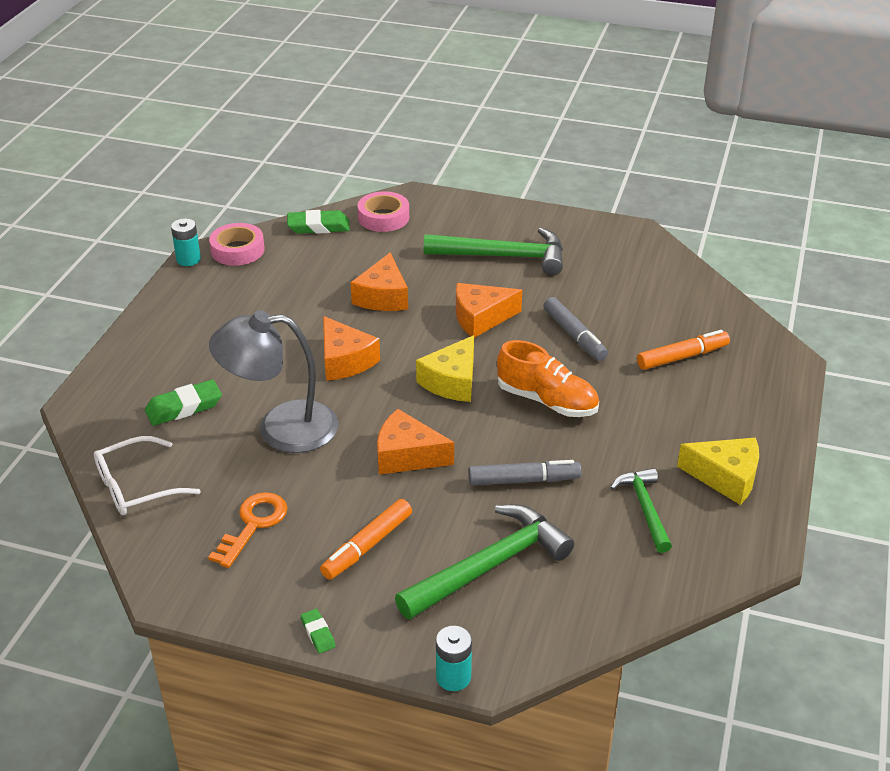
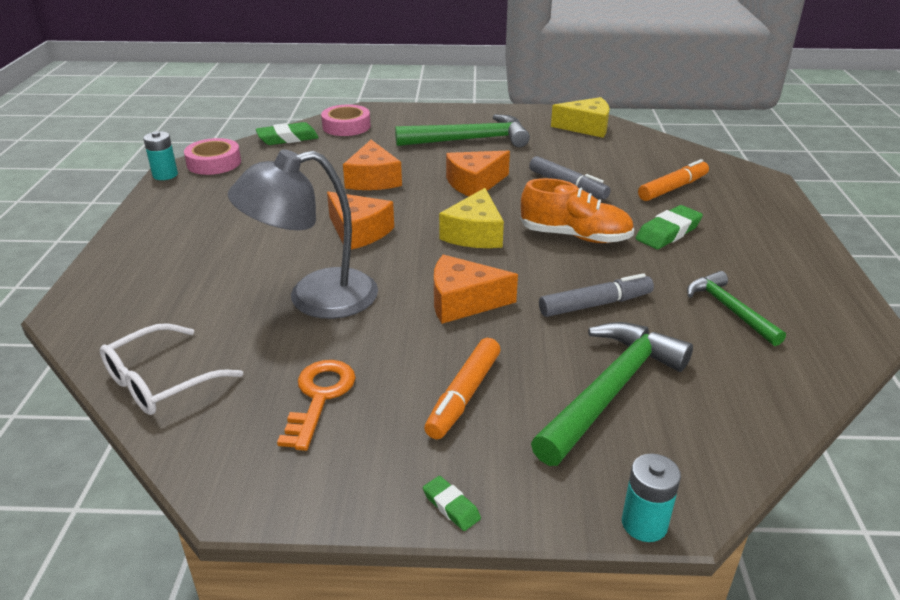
camera: 15 degrees left, 5 degrees down
(184, 407) = (197, 295): green eraser -> green eraser (668, 232)
(726, 477) = (783, 272): yellow cheese -> yellow cheese (586, 127)

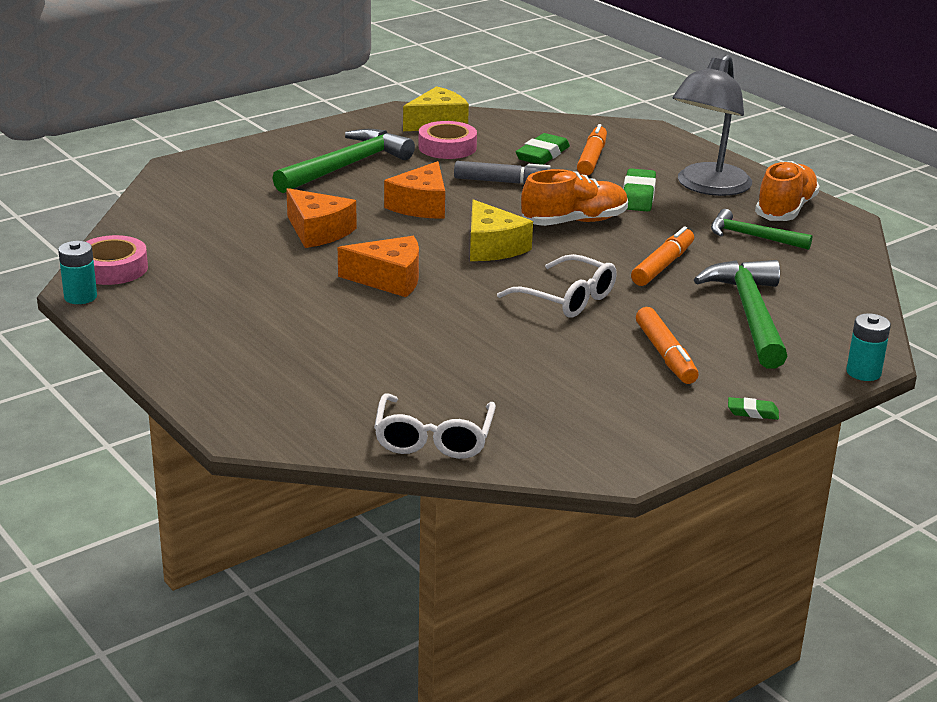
camera: 40 degrees left, 5 degrees down
(287, 138) = (147, 220): green eraser -> green eraser (542, 155)
(315, 298) = (446, 340): grey lamp -> grey lamp (707, 187)
(319, 397) = (571, 396): orange key -> none
(346, 126) = (189, 189): pink tape -> pink tape (447, 147)
(463, 302) = (567, 299): orange cheese -> white glasses
(595, 304) = (663, 265): grey marker -> orange marker
(805, 295) = (785, 210): none -> orange shoe

